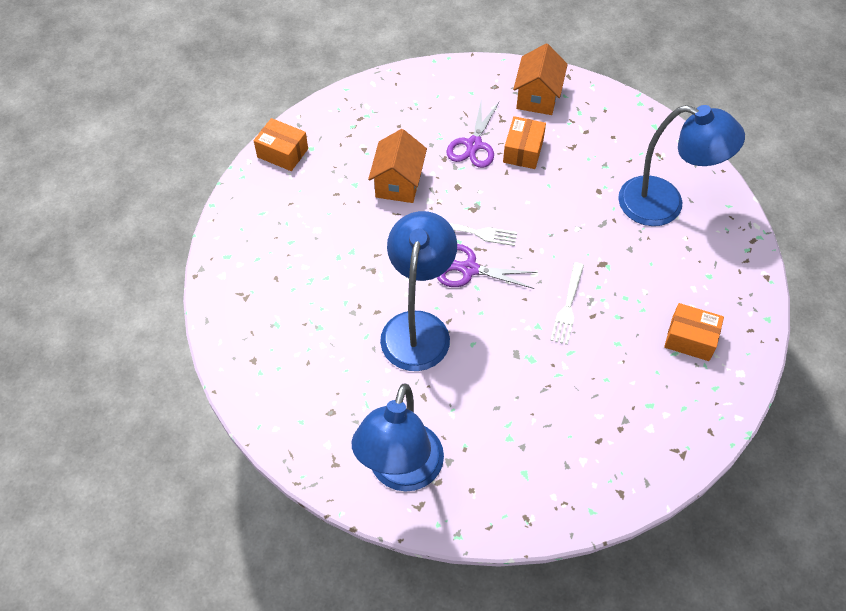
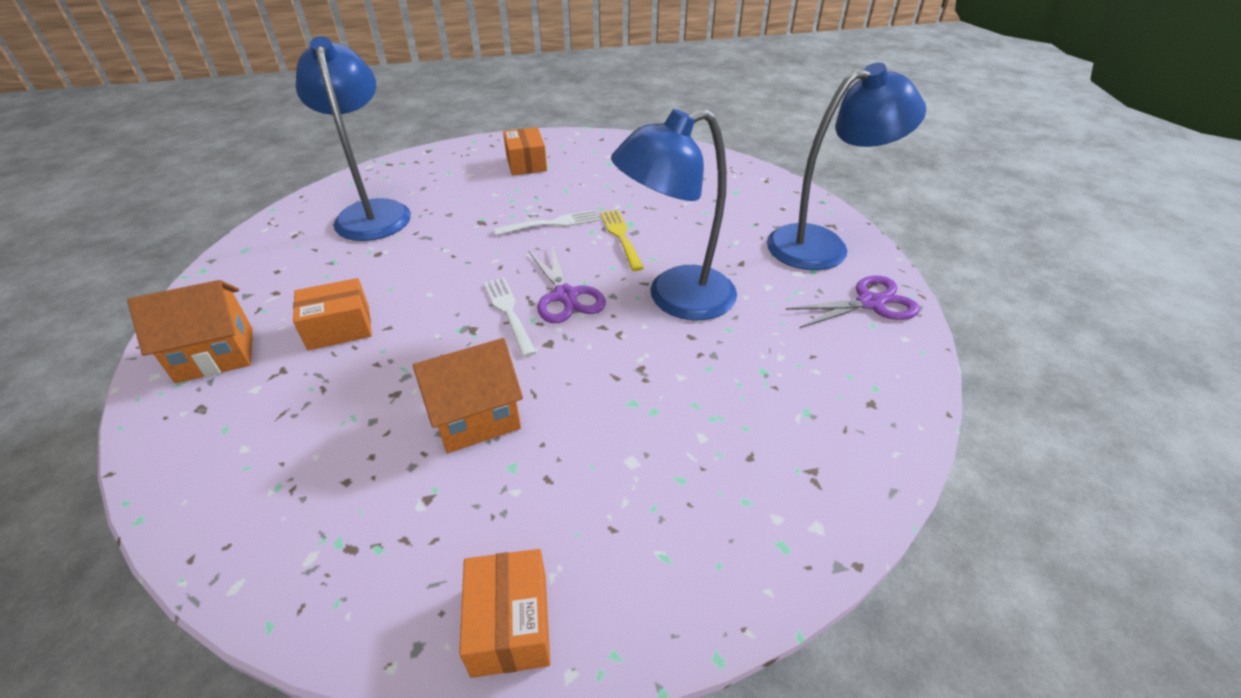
camera: 125 degrees left, 15 degrees down
(473, 145) = (350, 376): purple scissors -> purple scissors (870, 303)
(515, 340) = (621, 237): none -> yellow fork

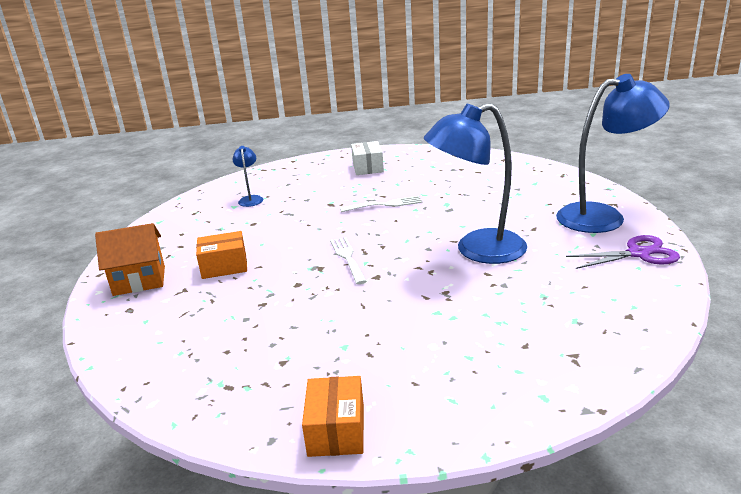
camera: 10 degrees right, 15 degrees down
(373, 212) = (251, 199): blue lamp -> blue lamp, size x0.45
(476, 417) = (319, 318): orange house -> none
(526, 163) = (368, 167): orange box -> white box
(565, 296) = (391, 248): purple scissors -> none
(621, 237) = (438, 212): yellow fork -> none

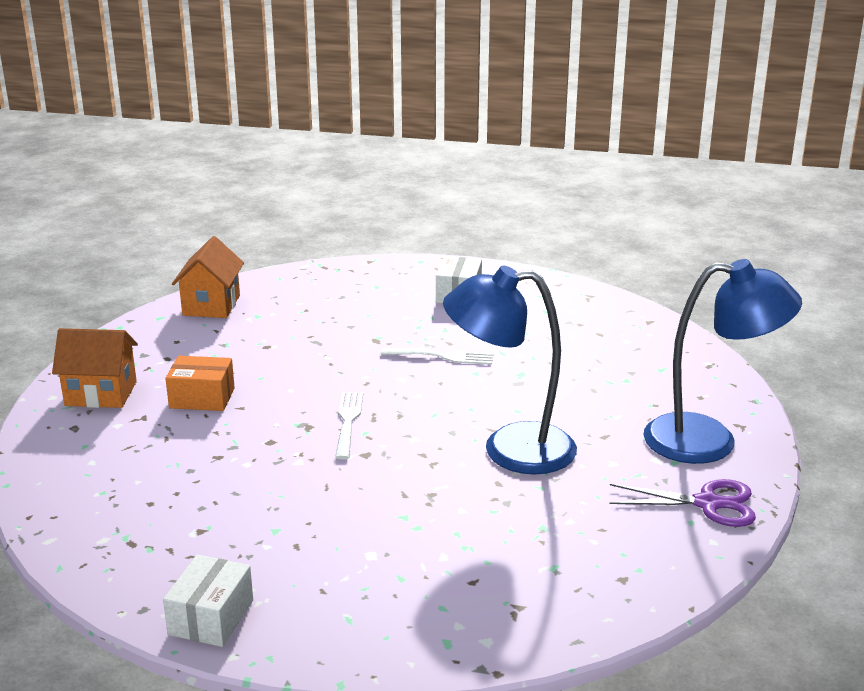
camera: 15 degrees right, 0 degrees up
(195, 206) = (211, 305): none -> orange house
(251, 199) = (283, 309): blue lamp -> none
(336, 430) = (211, 617): orange box -> white box

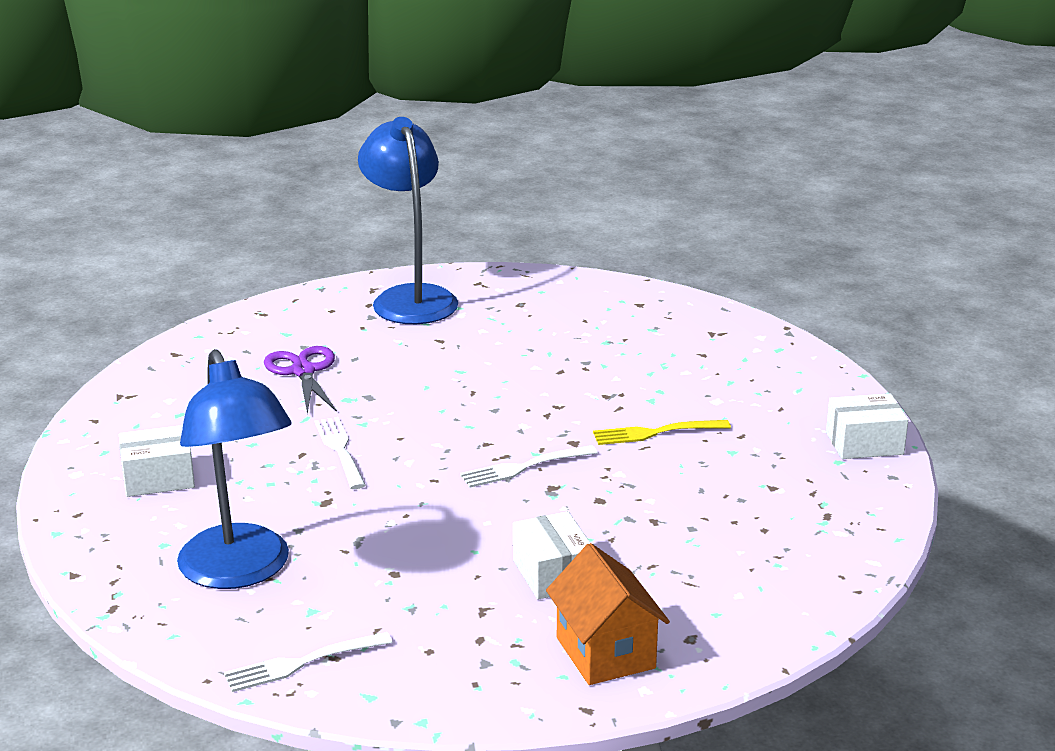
camera: 115 degrees left, 0 degrees up
(202, 398) = (552, 574): orange box -> white box
(211, 305) = (302, 663): orange house -> white fork
(343, 499) = (656, 433): none -> yellow fork
(510, 449) = (501, 376): blue lamp -> blue lamp (240, 571)
(708, 503) = (510, 288): purple scissors -> purple scissors (303, 371)

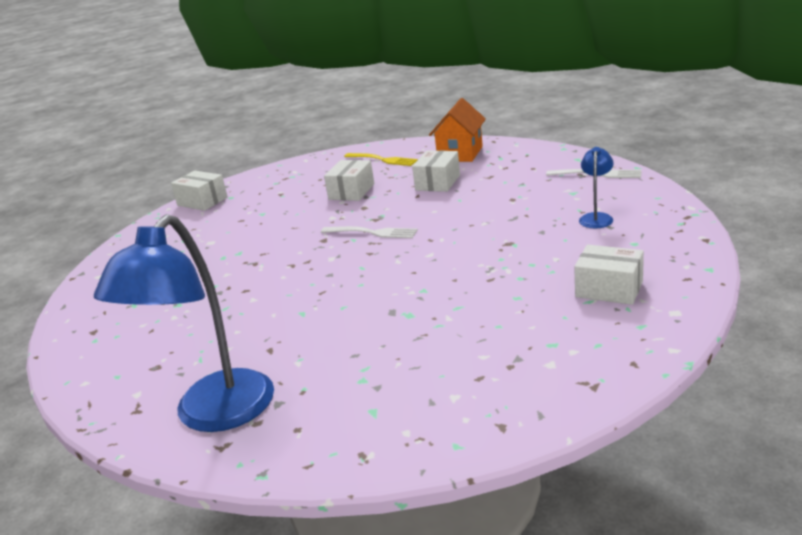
camera: 135 degrees left, 0 degrees up
(240, 571) = (596, 217): blue lamp -> blue lamp, size x0.45
(303, 371) = (410, 355): purple scissors -> none
(340, 450) = (462, 274): white fork -> none
(656, 433) = (275, 233): yellow fork -> yellow fork (383, 160)
(666, 520) = (351, 191): none -> white box

